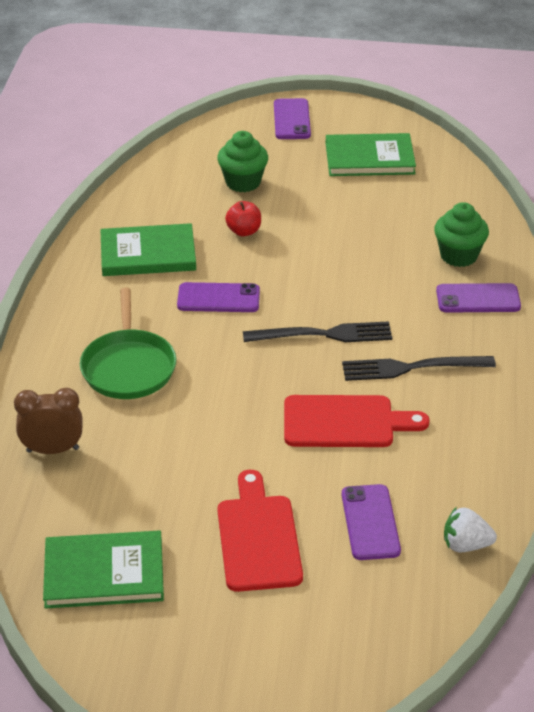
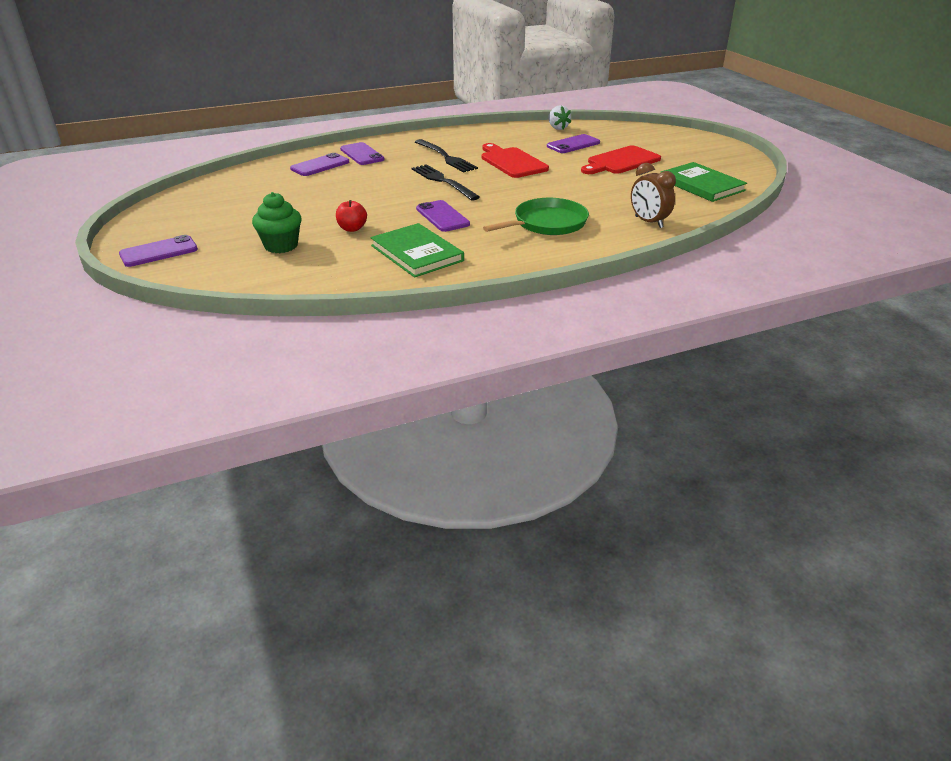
camera: 120 degrees left, 5 degrees down
(369, 158) = (210, 211): green book -> none
(458, 256) = (320, 165): green cupcake -> purple phone

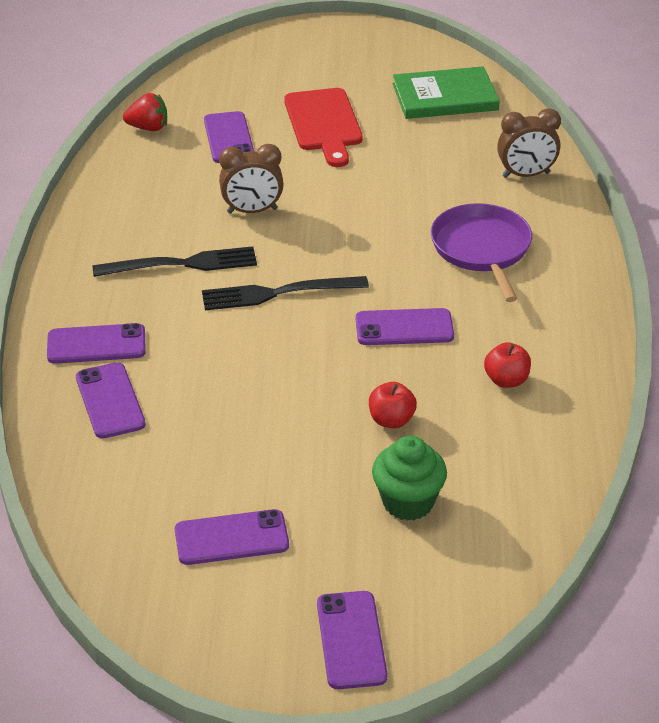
camera: 65 degrees left, 5 degrees up
(229, 210) = (231, 538): none -> purple phone
(416, 253) = (506, 380): green book -> red apple
(512, 162) = (252, 211): red cutting board -> brown clock
(547, 223) = (482, 249): green pan -> purple pan
(557, 128) = (148, 128): white strawberry -> red strawberry

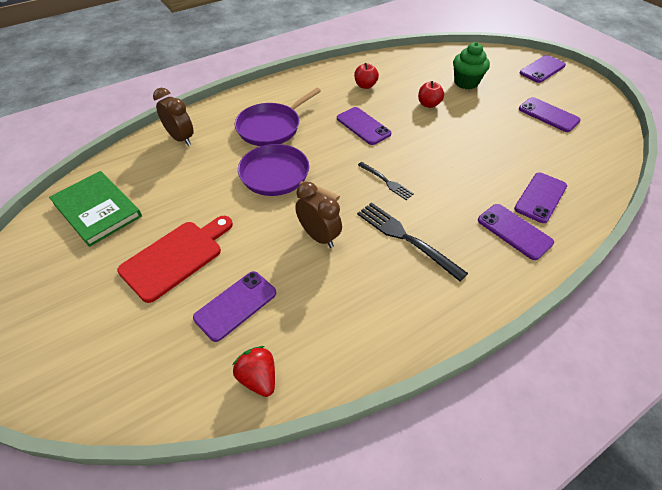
camera: 125 degrees left, 10 degrees up
(277, 293) = (386, 182): black fork -> black fork, size x0.59
(375, 219) = (278, 176): none -> purple pan

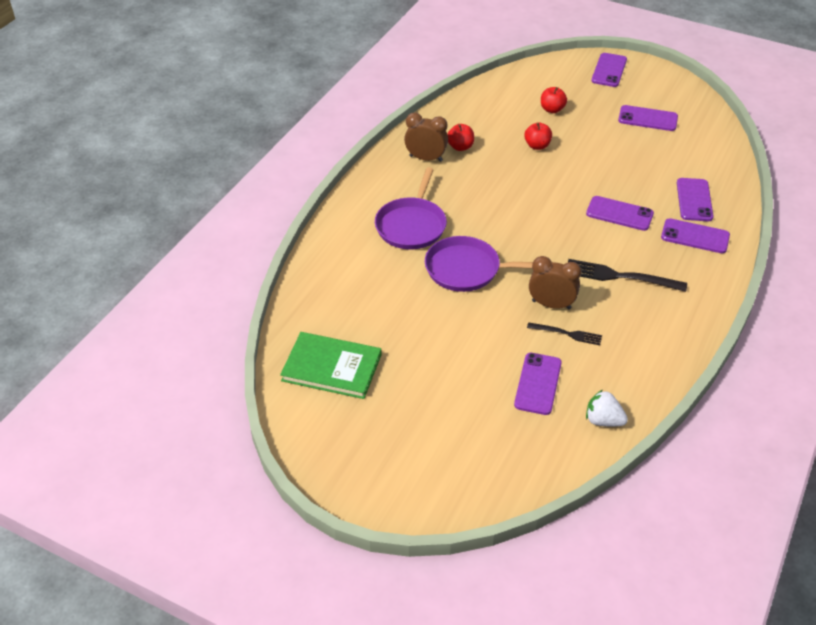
camera: 30 degrees left, 5 degrees down
(176, 257) = (451, 372): red cutting board -> none
(181, 138) = (334, 271): brown clock -> brown clock (426, 158)
(258, 378) = (603, 420): red strawberry -> white strawberry
(363, 126) = (497, 191): purple phone -> purple phone (619, 214)
(386, 182) = (564, 236): black fork -> black fork (568, 334)
(466, 82) = (552, 109): green cupcake -> red apple

